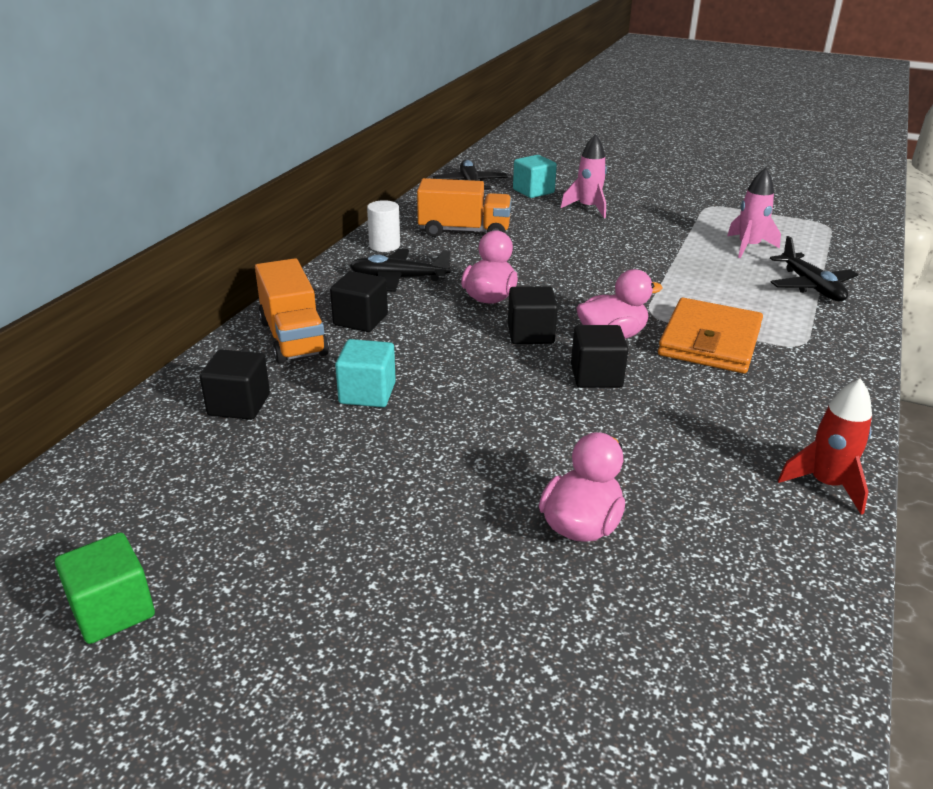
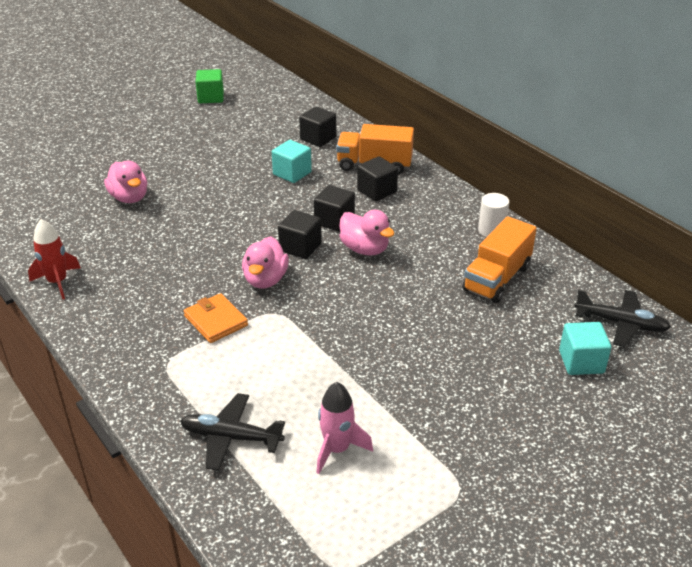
camera: 120 degrees right, 5 degrees up
(398, 278) = (427, 221): black plane -> none
(588, 208) = (510, 381): pink rocket -> none
(596, 376) = (229, 252): black cube -> black cube (334, 221)
(709, 341) = (216, 321): orange wallet -> orange wallet, size x0.63

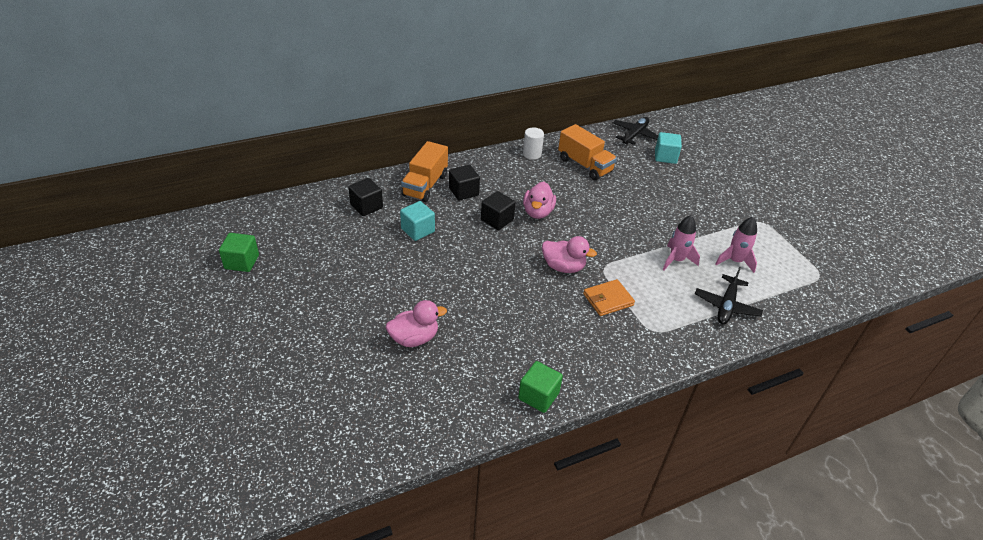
camera: 80 degrees left, 5 degrees up
(57, 282) = (538, 396): red rocket -> green cube
(300, 247) = (526, 243): black cube -> none
(315, 382) = (676, 260): none -> pink rocket
(365, 249) = (538, 212): pink duck -> pink duck turned 135 degrees clockwise

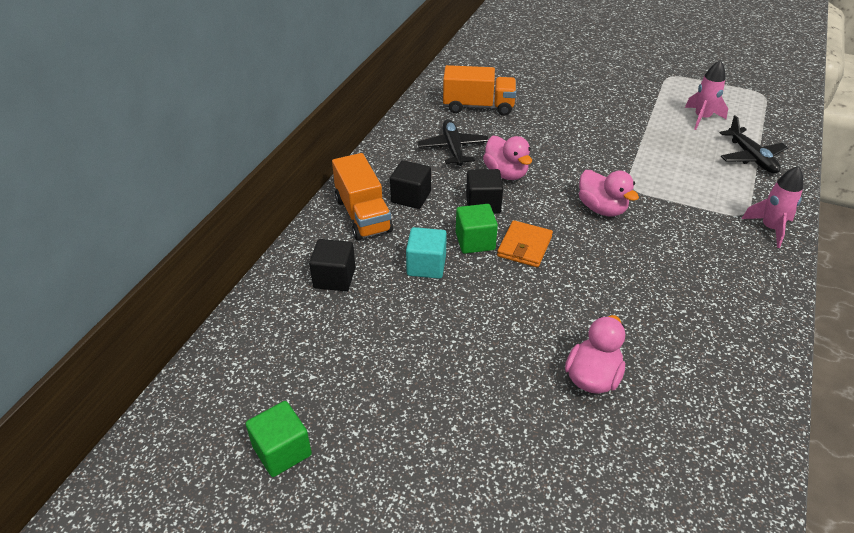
camera: 40 degrees left, 0 degrees up
(532, 154) = (418, 123): white cylinder -> none
(538, 396) = (763, 340): green cube -> green cube (475, 241)
(563, 267) = (601, 209): pink duck -> pink duck turned 75 degrees clockwise
(608, 299) = (675, 212): orange wallet -> orange wallet (524, 246)
(635, 135) = (477, 57): black plane -> black plane (453, 148)
(665, 157) = (528, 63): turquoise cube -> none
(676, 260) = (667, 144): pink rocket -> pink rocket (770, 228)

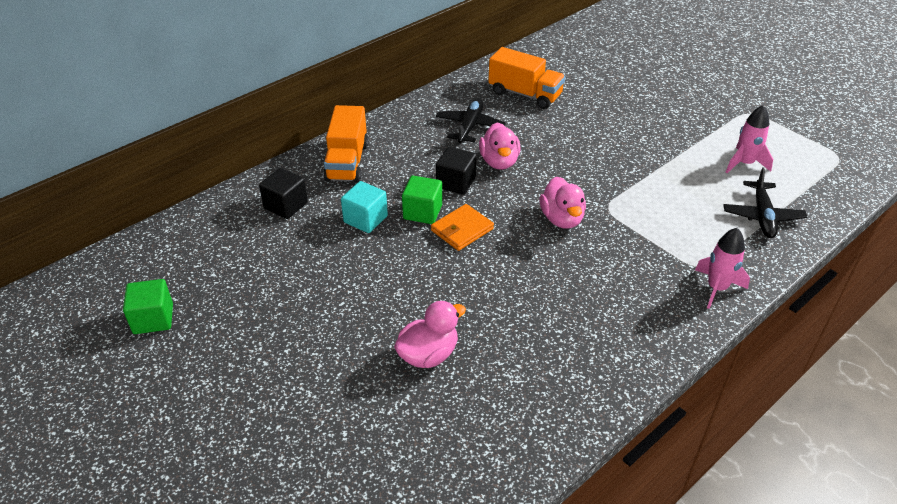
camera: 25 degrees right, 0 degrees up
(411, 197) = (398, 158): black cube -> none

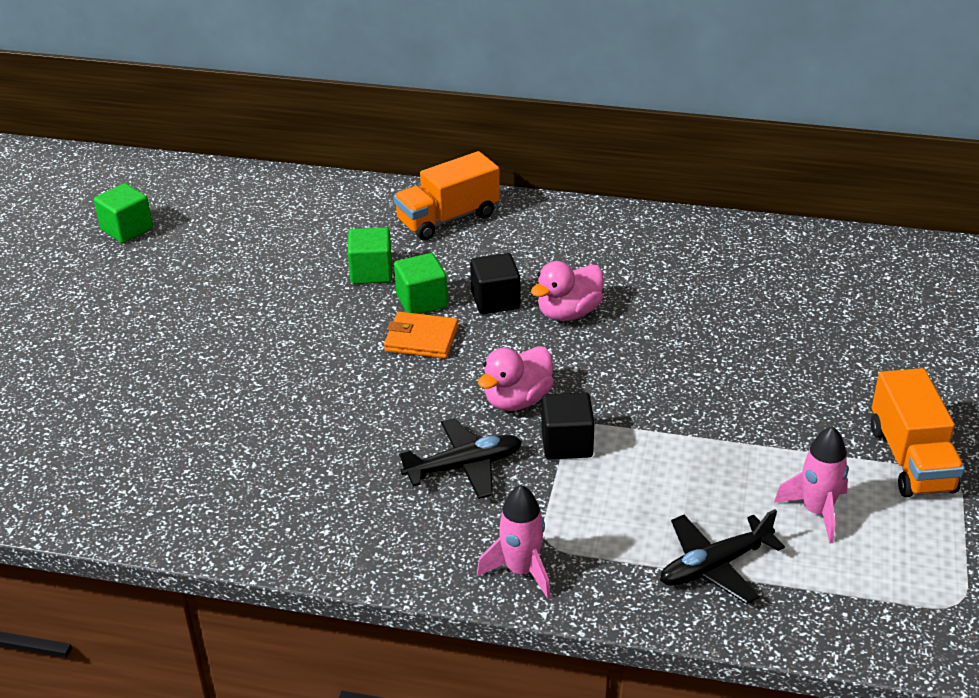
camera: 55 degrees right, 5 degrees down
(286, 206) = (340, 218): black cube -> black cube (567, 443)
(365, 219) = (371, 272): turquoise cube -> green cube
(428, 354) = (217, 399): pink duck -> none
(470, 126) = (609, 264): black plane -> black plane (464, 466)
(525, 94) = (727, 274): orange truck -> orange truck (911, 459)

